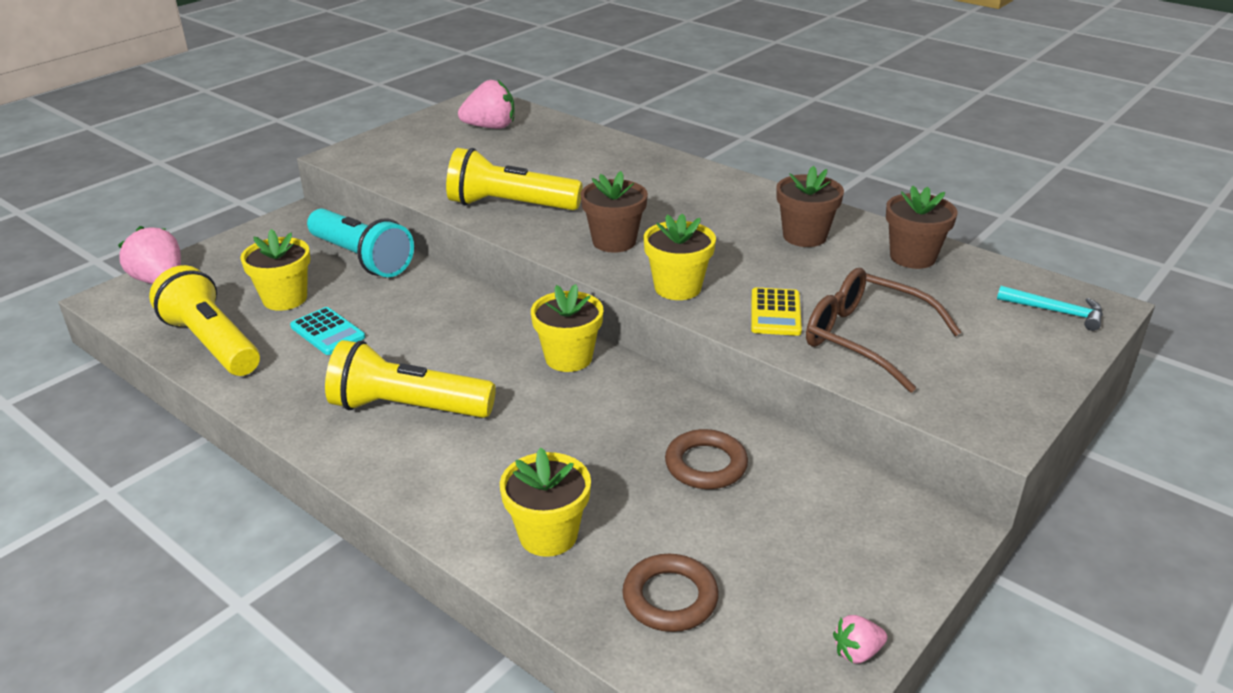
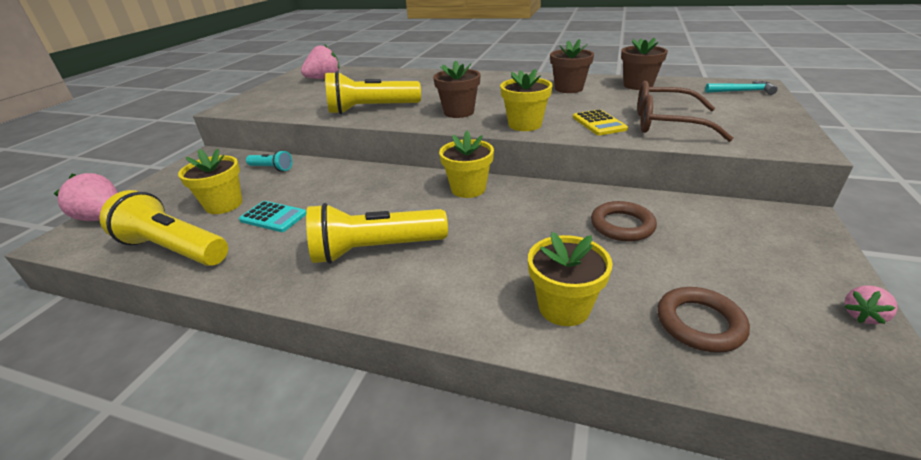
camera: 20 degrees left, 0 degrees up
(362, 258) = (272, 168): turquoise flashlight -> turquoise flashlight, size x0.49

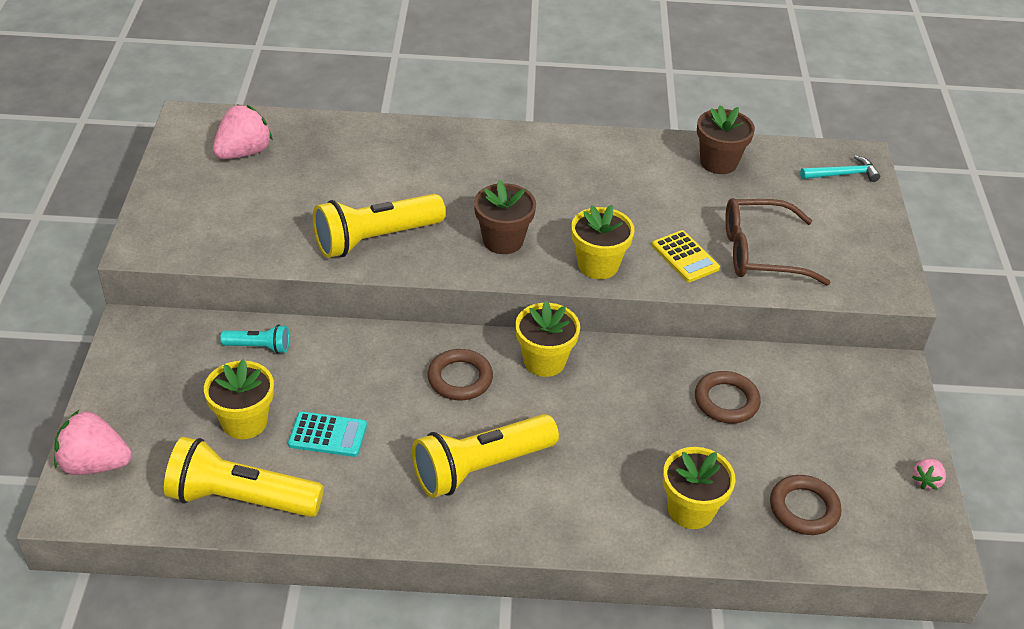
camera: 20 degrees left, 10 degrees up
(396, 194) = (460, 378): none -> brown ring
(569, 88) = (631, 173): brown flower pot -> none

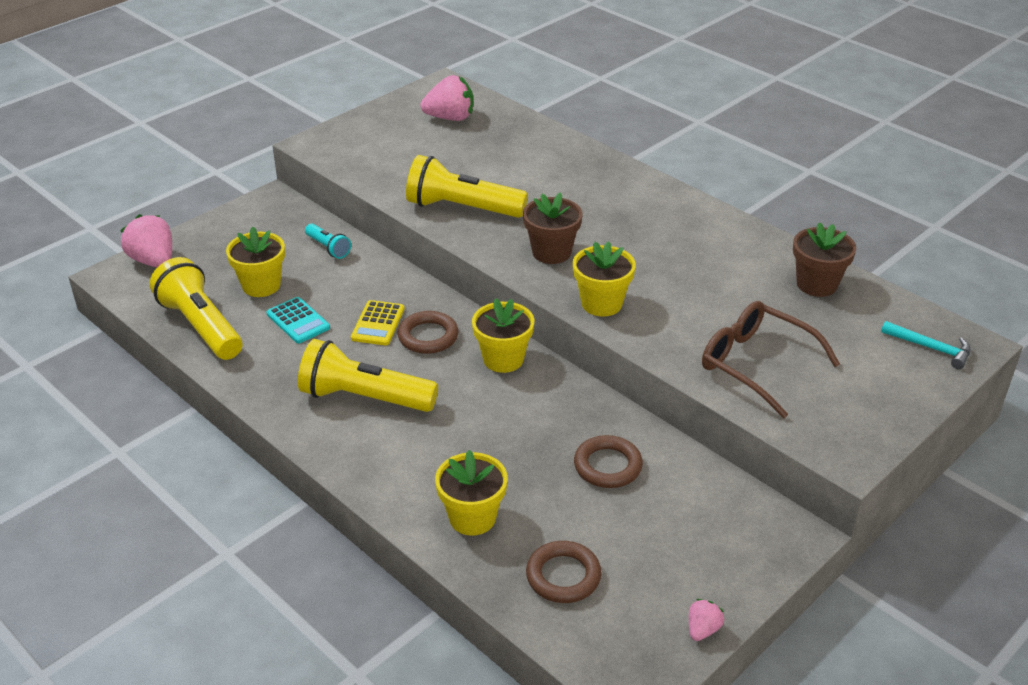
camera: 45 degrees right, 5 degrees down
(685, 257) = (683, 334): yellow calculator -> yellow calculator (378, 323)
(926, 481) = (702, 629): pink strawberry -> pink strawberry turned 135 degrees clockwise

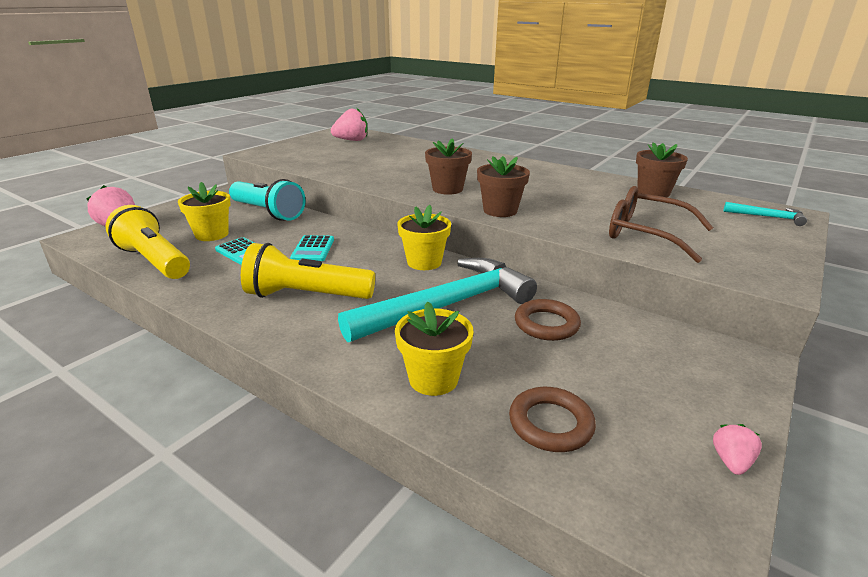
camera: 10 degrees left, 10 degrees down
(328, 248) = (268, 212): turquoise flashlight -> turquoise flashlight, size x2.03
(378, 323) = (313, 249): yellow calculator -> turquoise calculator
(428, 336) = (357, 253): brown ring -> none
(462, 208) = (371, 174): yellow flashlight -> none
(511, 428) = (447, 305): none -> turquoise hammer
(601, 303) = (500, 210): yellow flower pot -> brown flower pot

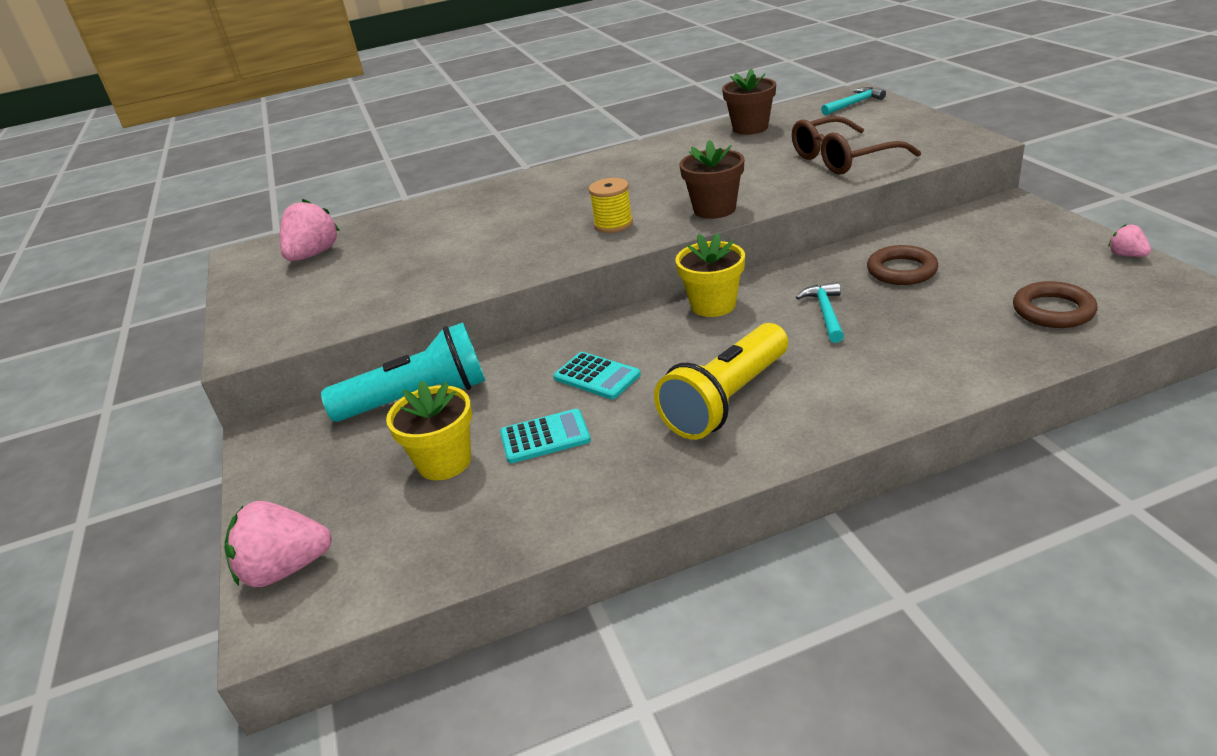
camera: 50 degrees left, 5 degrees up
(154, 261) = (487, 529): yellow flashlight -> none
(433, 379) = (957, 351): yellow flower pot -> none
(447, 189) = (613, 224): brown flower pot -> yellow spool
(447, 305) = (825, 313): turquoise hammer -> turquoise hammer, size x0.42

